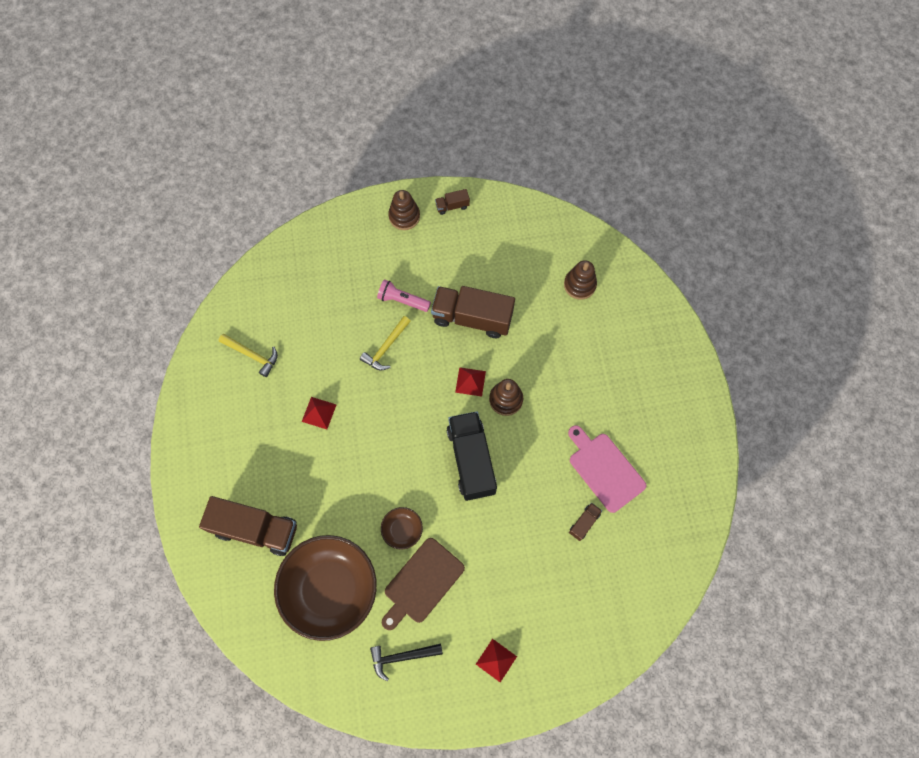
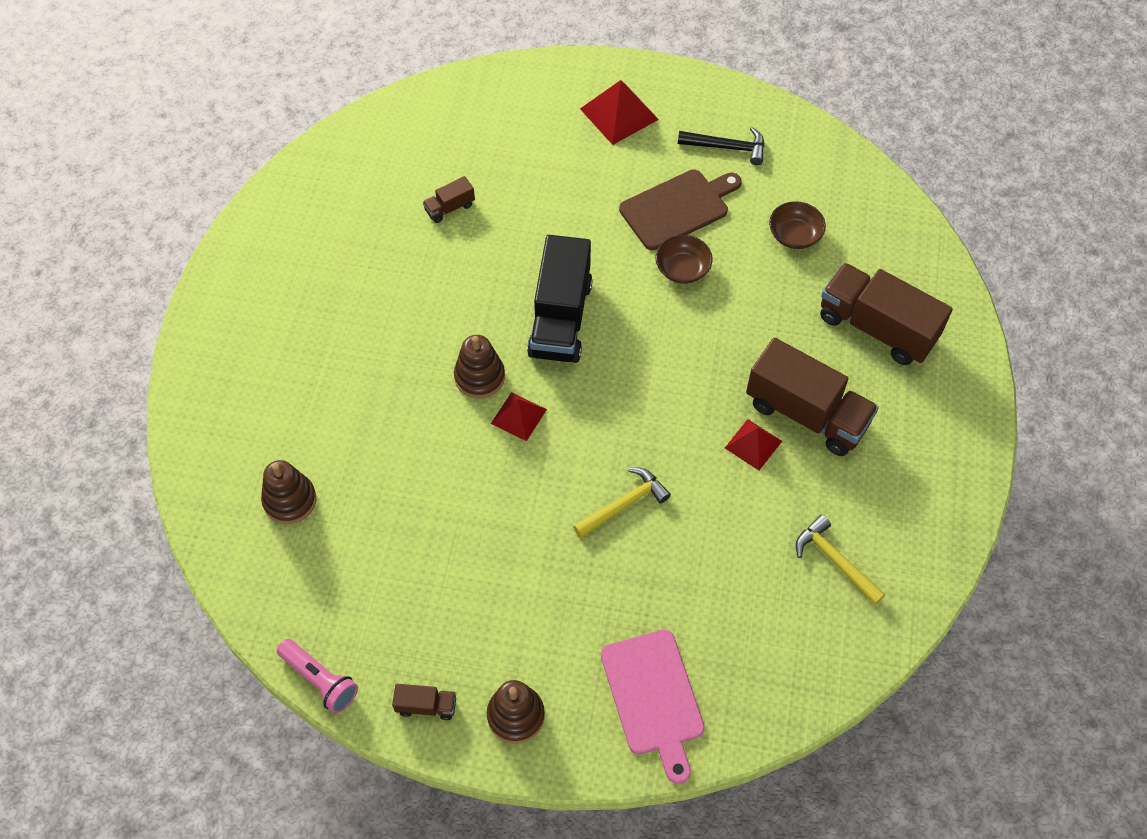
camera: 160 degrees left, 10 degrees down
(330, 589) = (794, 235): brown bowl -> brown bowl, size x0.43
(402, 300) = (573, 569): pink flashlight -> pink flashlight (320, 680)
(472, 318) = (476, 505): brown truck -> brown truck (806, 413)
(496, 660) = (619, 114): red pyramid -> red pyramid, size x1.56
(604, 469) = (392, 255): pink cutting board -> pink cutting board (653, 697)

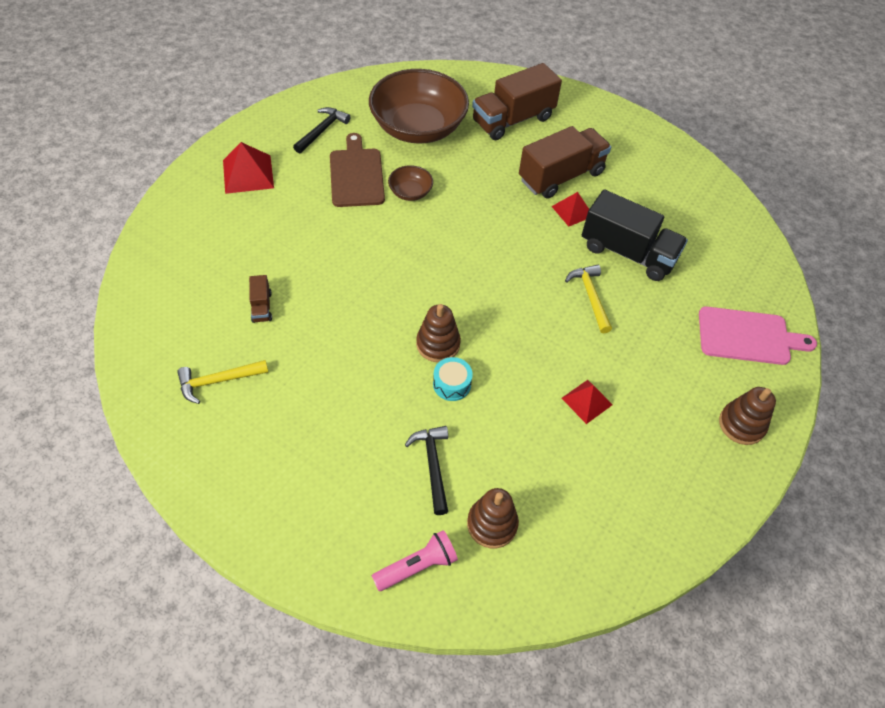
camera: 70 degrees left, 5 degrees down
(320, 680) = (674, 555): pink flashlight -> pink flashlight (417, 566)
(332, 426) = (433, 466): none -> black hammer
(426, 706) = (718, 482): brown truck -> none
(435, 408) = (452, 384): none -> turquoise drum
(518, 416) = (486, 332): red pyramid -> red pyramid (586, 401)
(560, 318) = (412, 275): black truck -> black truck (628, 253)
(794, 235) = (418, 127): brown bowl -> brown bowl, size x2.33
(835, 561) = (675, 206): yellow hammer -> yellow hammer (218, 381)

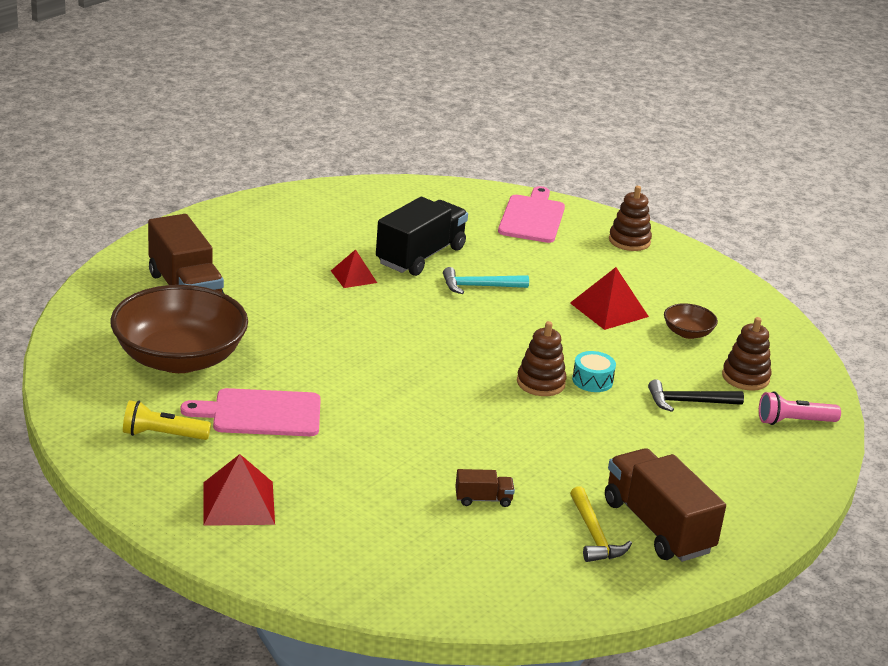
camera: 85 degrees left, 25 degrees down
(322, 131) = (163, 435): black hammer -> yellow flashlight
(356, 175) = (261, 413): brown cutting board -> pink cutting board
(410, 192) = (302, 376): brown bowl -> brown bowl (687, 333)
(417, 566) = (794, 421): pink flashlight -> pink flashlight turned 75 degrees counterclockwise
(561, 176) = (296, 274): brown truck -> brown truck (657, 527)
(586, 401) = (609, 309): red pyramid -> red pyramid, size x1.56
(590, 297) = (479, 286): yellow hammer -> turquoise hammer

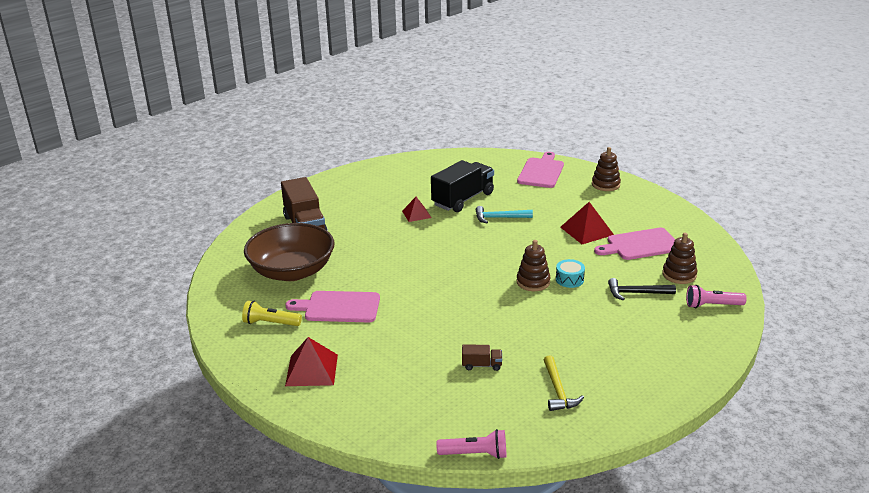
camera: 10 degrees right, 0 degrees up
(491, 618) = (475, 454): none -> pink flashlight
(657, 527) = (605, 384): brown truck -> none
(687, 333) = (640, 245): brown bowl -> pink cutting board

